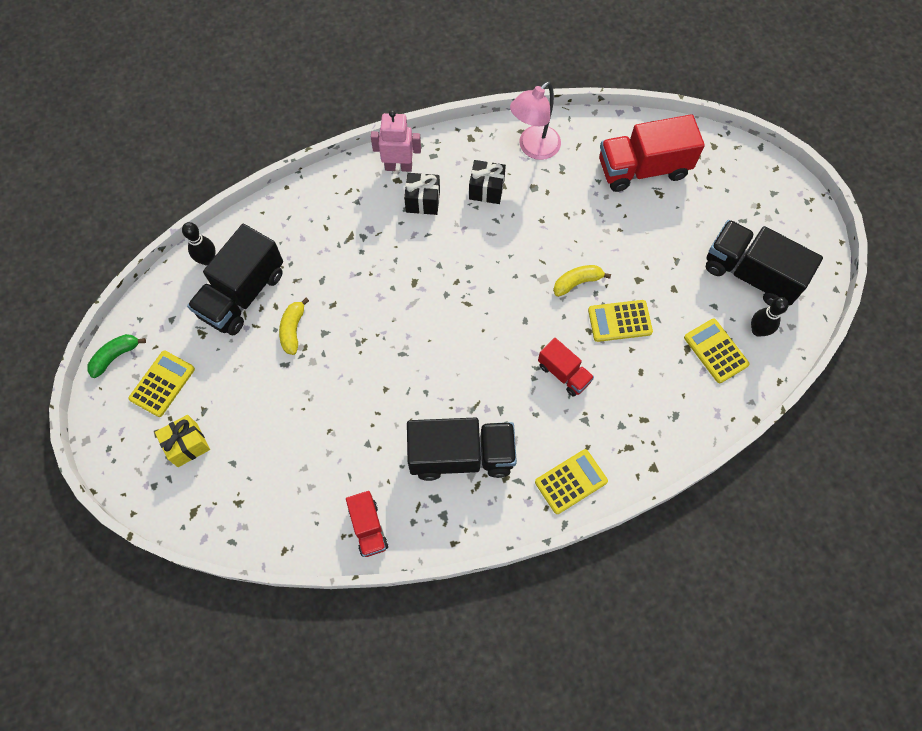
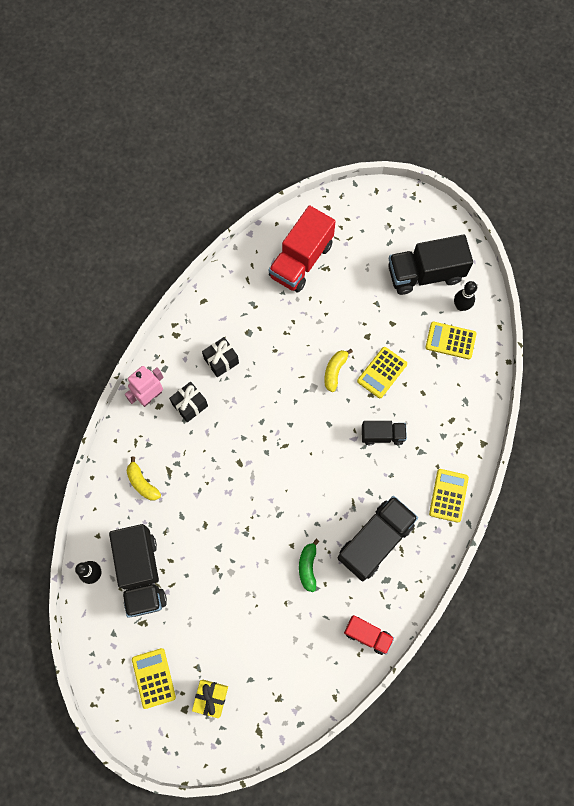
camera: 45 degrees left, 5 degrees up
(116, 356) = (104, 691): green banana -> green banana (308, 567)
(293, 329) = (198, 564): yellow banana -> yellow banana (142, 483)
(533, 148) = (222, 306): pink lamp -> none
(564, 373) = (382, 435): red truck -> black truck

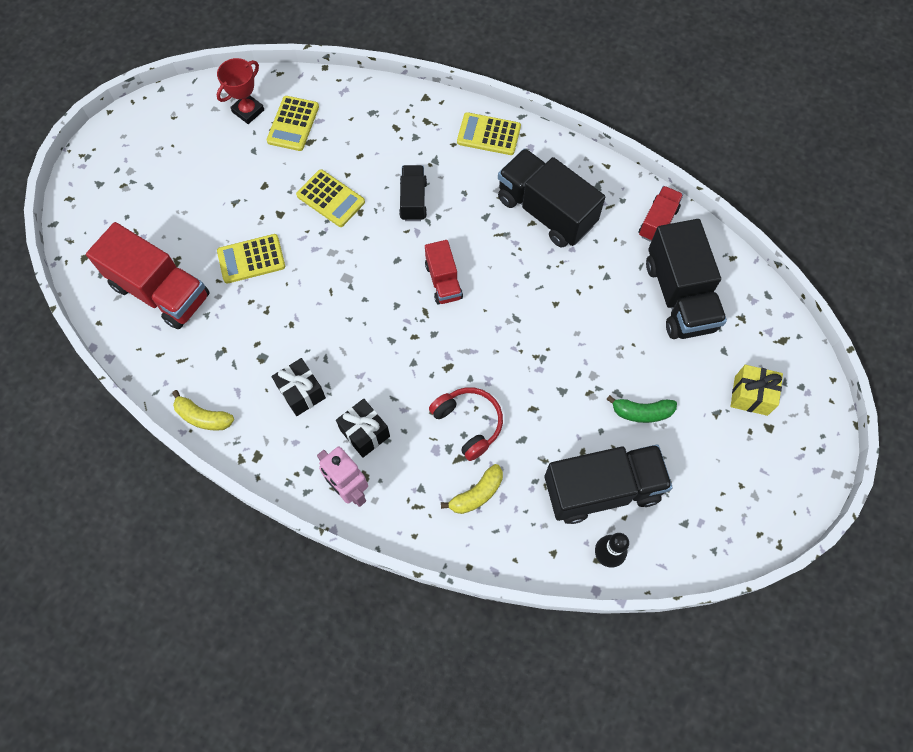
camera: 90 degrees left, 5 degrees down
(153, 678) = (736, 467): yellow calculator -> yellow calculator (251, 259)
(195, 477) = (468, 423): none -> red headphones
(308, 567) = (581, 285): green banana -> green banana (641, 412)
(310, 459) = (443, 281): none -> red truck
(335, 371) = (325, 252): yellow banana -> yellow banana (203, 417)
(425, 274) = (199, 147): black truck -> black truck (679, 296)
(461, 306) = (248, 111): black bowling pin -> red trophy

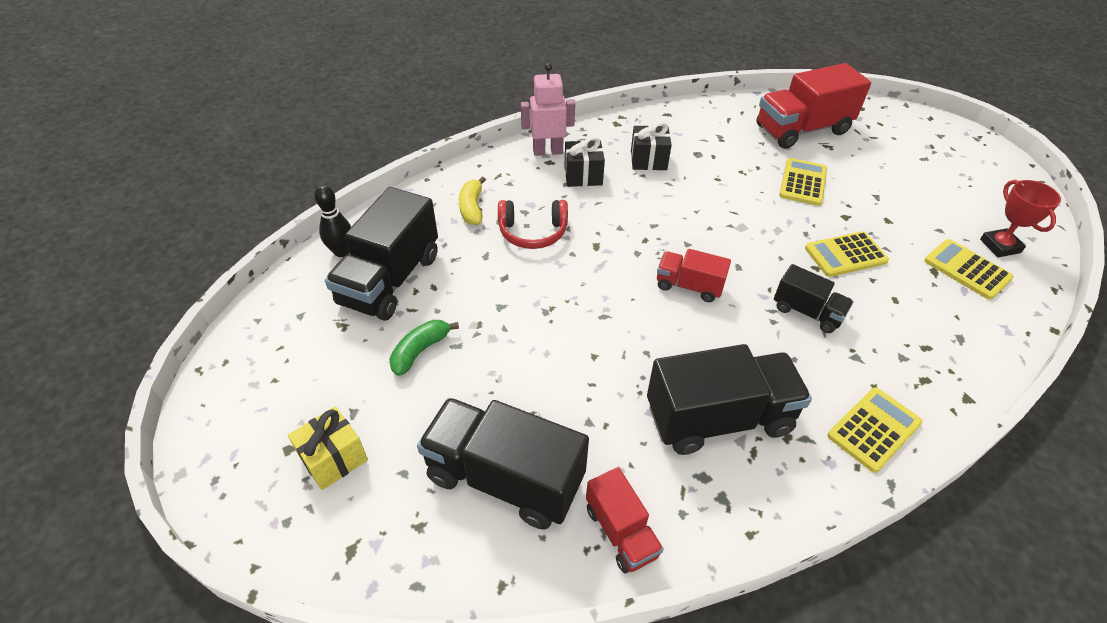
camera: 125 degrees right, 20 degrees down
(203, 417) = (671, 113): yellow banana -> none

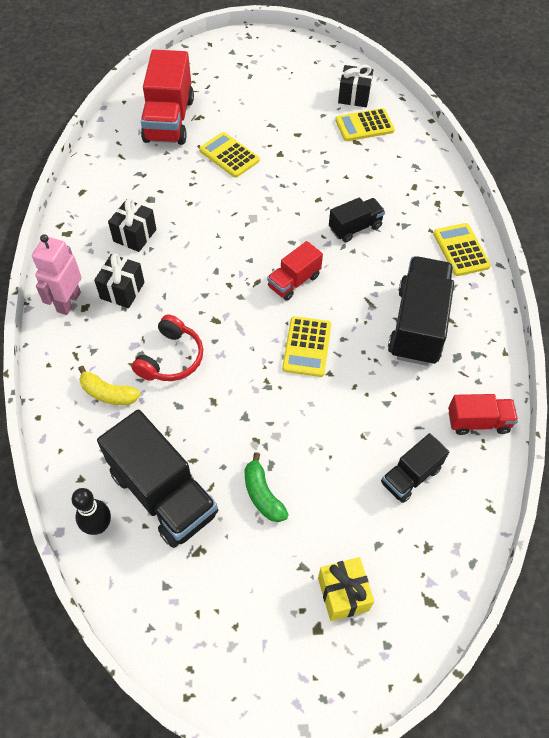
camera: 65 degrees left, 10 degrees up
(504, 478) = (410, 476): black truck -> black truck, size x0.55
(845, 255) = (316, 176): yellow calculator -> yellow calculator (307, 347)
(1000, 246) = (354, 97): red trophy -> black gift

